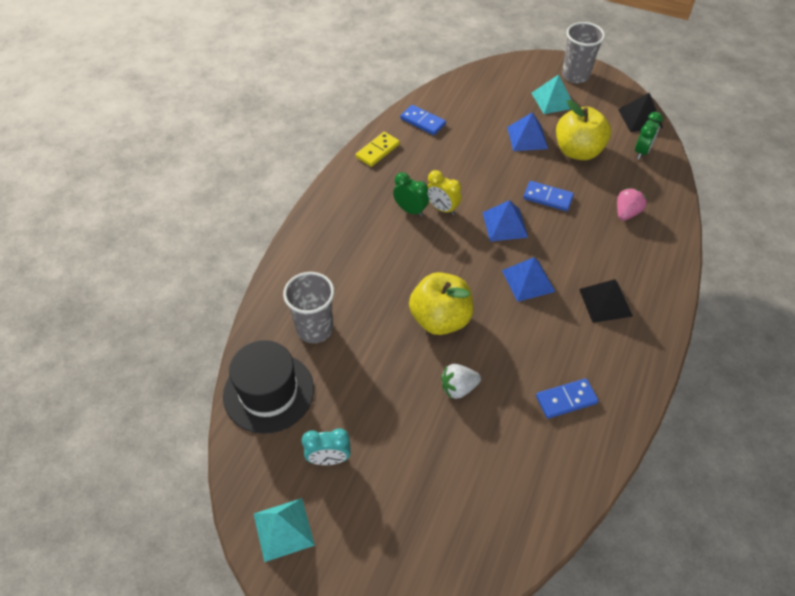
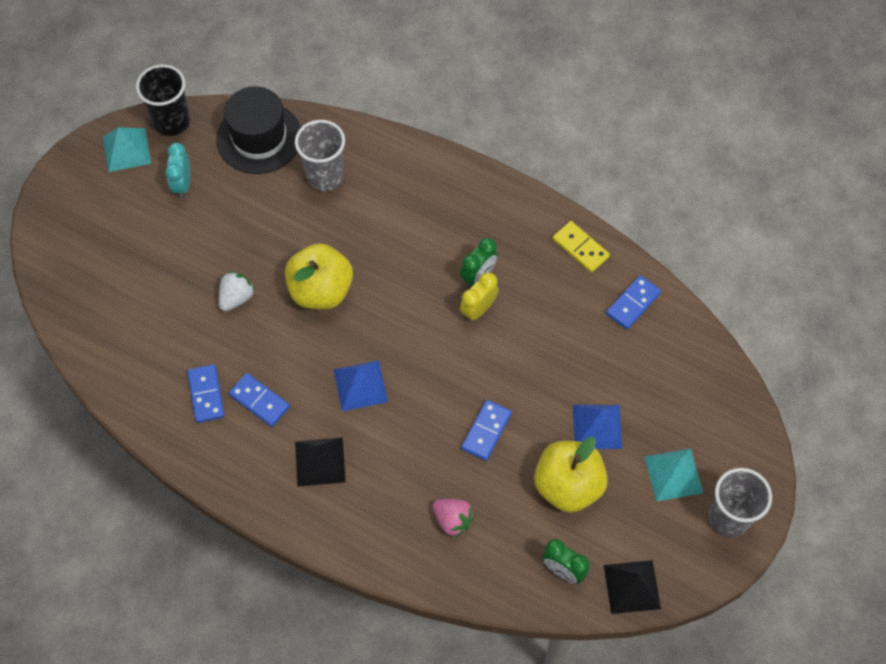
camera: 95 degrees right, 10 degrees up
(245, 484) = (172, 121): none -> black cup
(458, 388) = (236, 298): white strawberry -> white strawberry turned 45 degrees clockwise
(505, 224) = (446, 374): blue pyramid -> none
(561, 354) = (259, 401): none -> blue domino

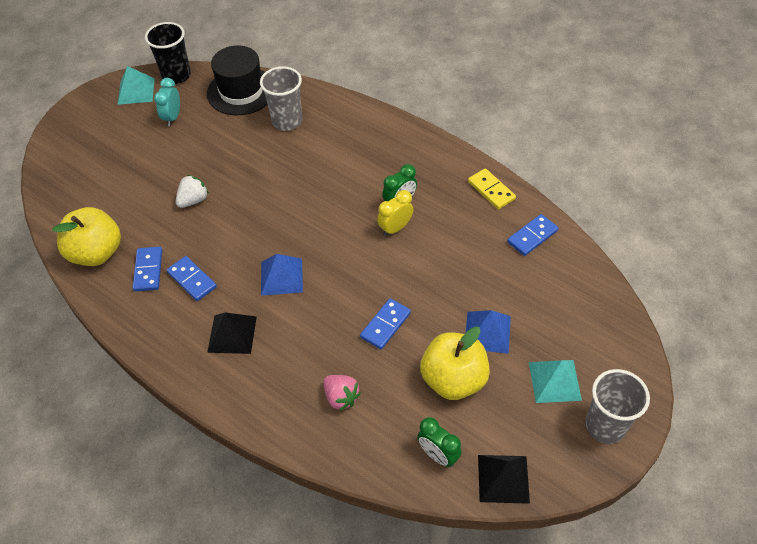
camera: 10 degrees right, 10 degrees down
(321, 290) = (264, 201): yellow apple -> yellow apple (96, 253)

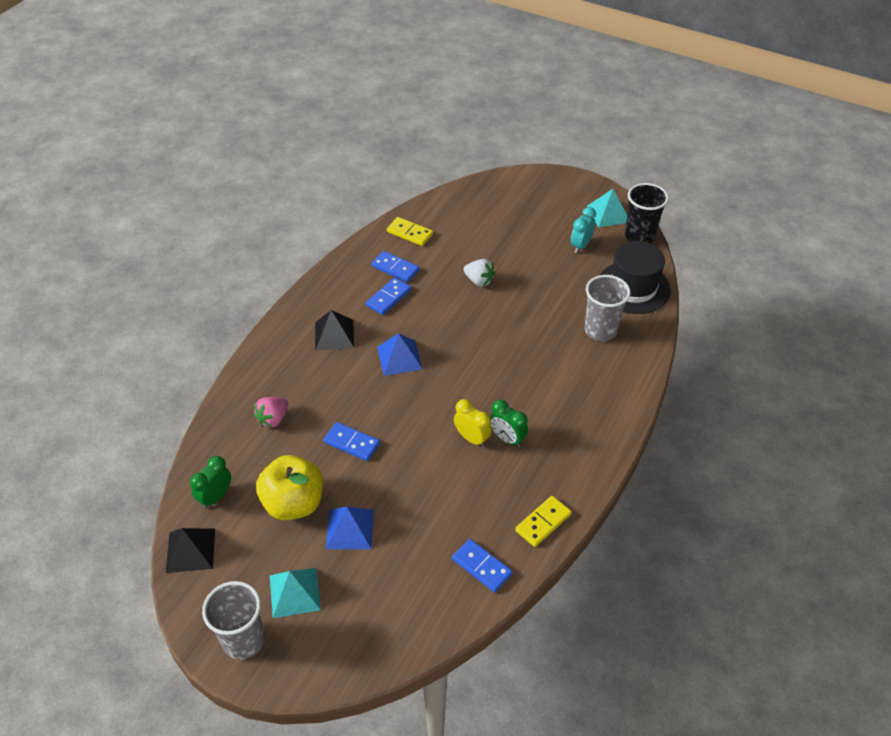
camera: 80 degrees right, 5 degrees down
(96, 253) = (409, 233): yellow apple -> yellow domino
(148, 270) = (395, 268): blue domino -> blue domino turned 45 degrees clockwise
(172, 117) = (580, 245): turquoise clock -> turquoise clock turned 60 degrees counterclockwise

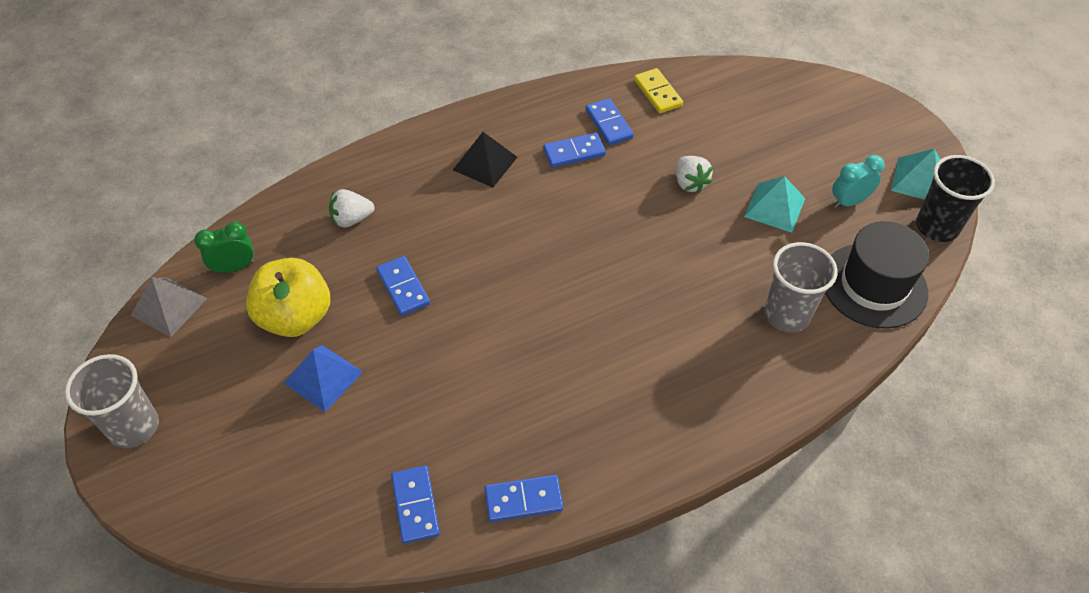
camera: 35 degrees right, 5 degrees up
(190, 550) = (169, 306): black pyramid -> grey pyramid
(273, 419) = (352, 219): pink strawberry -> white strawberry
(294, 592) = (218, 409): turquoise pyramid -> turquoise pyramid (774, 207)
(399, 358) = (529, 223): blue pyramid -> none
(472, 438) = (529, 355): yellow clock -> none
(507, 438) = (567, 379): green clock -> none
(543, 522) = (523, 500): yellow domino -> blue domino

